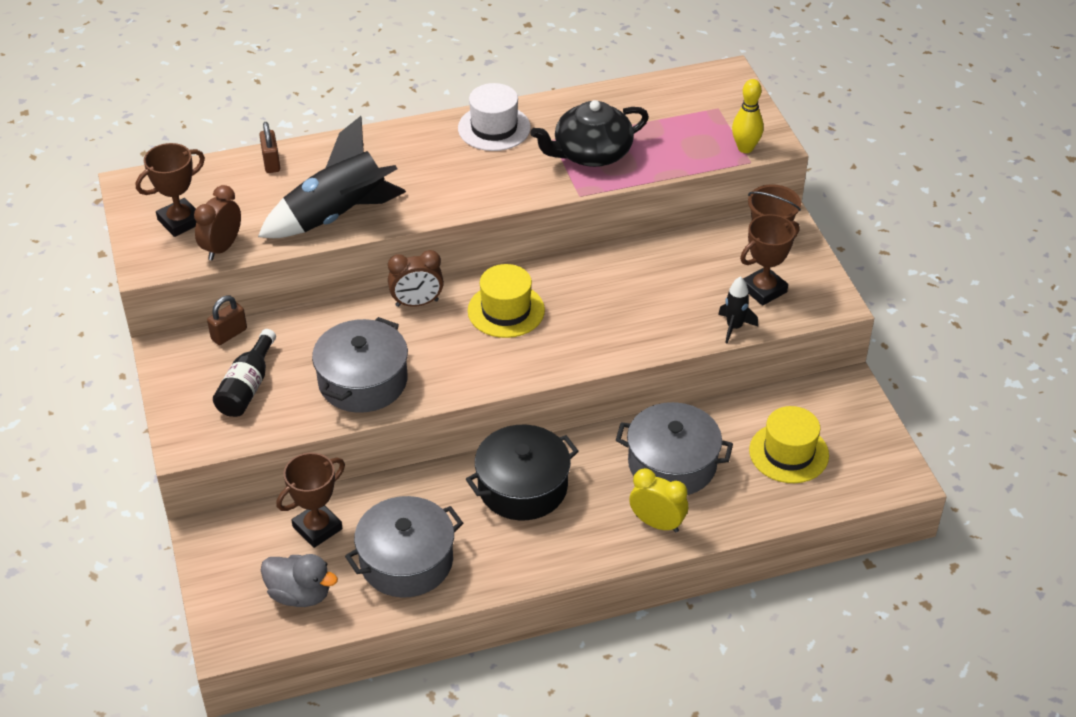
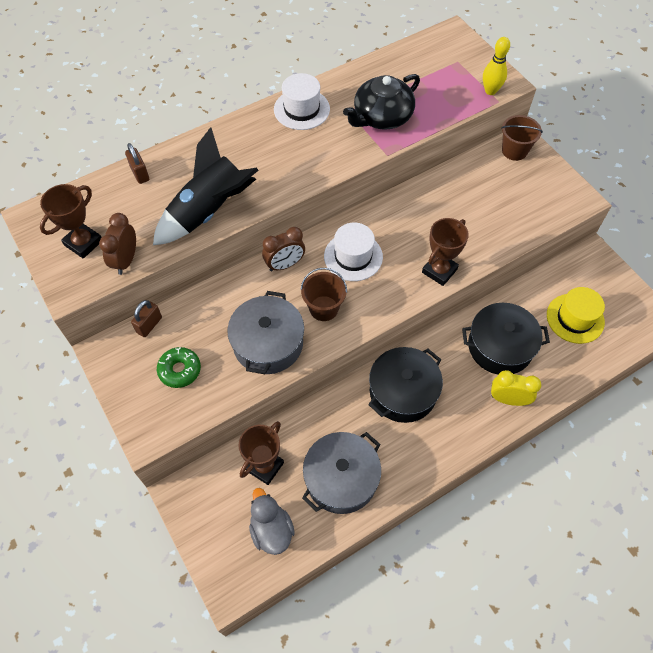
camera: 15 degrees left, 15 degrees up
(247, 387) = (180, 370): black bottle -> green donut
(300, 594) = (271, 530): grey duck -> grey duck turned 120 degrees counterclockwise
(446, 358) = (324, 308): none -> brown bucket
(506, 310) = (353, 256): yellow hat -> white hat
(672, 464) = (500, 347): grey pot -> black pot
(734, 327) = (521, 234): black rocket -> none
(763, 290) = (528, 199): brown trophy -> brown trophy (439, 271)

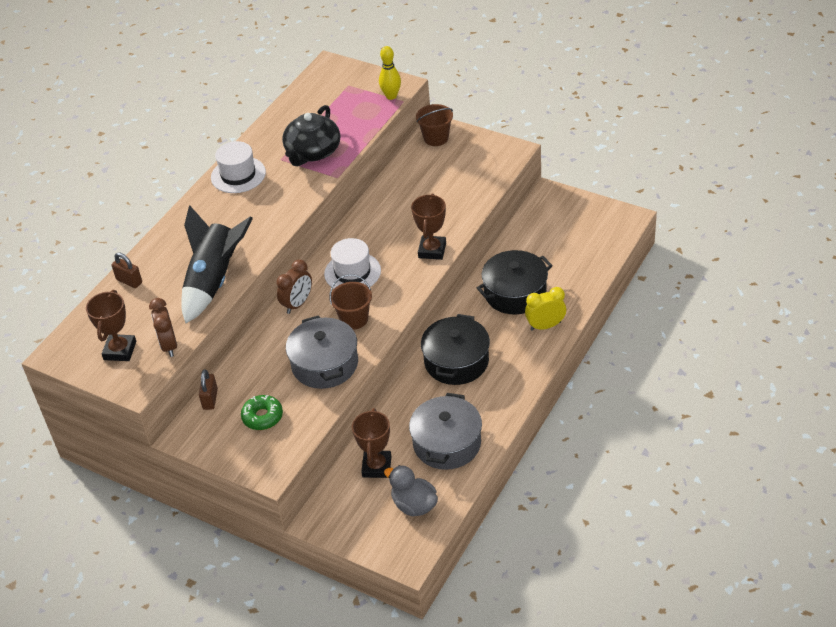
camera: 25 degrees left, 15 degrees down
(575, 318) = (562, 246): yellow hat -> none

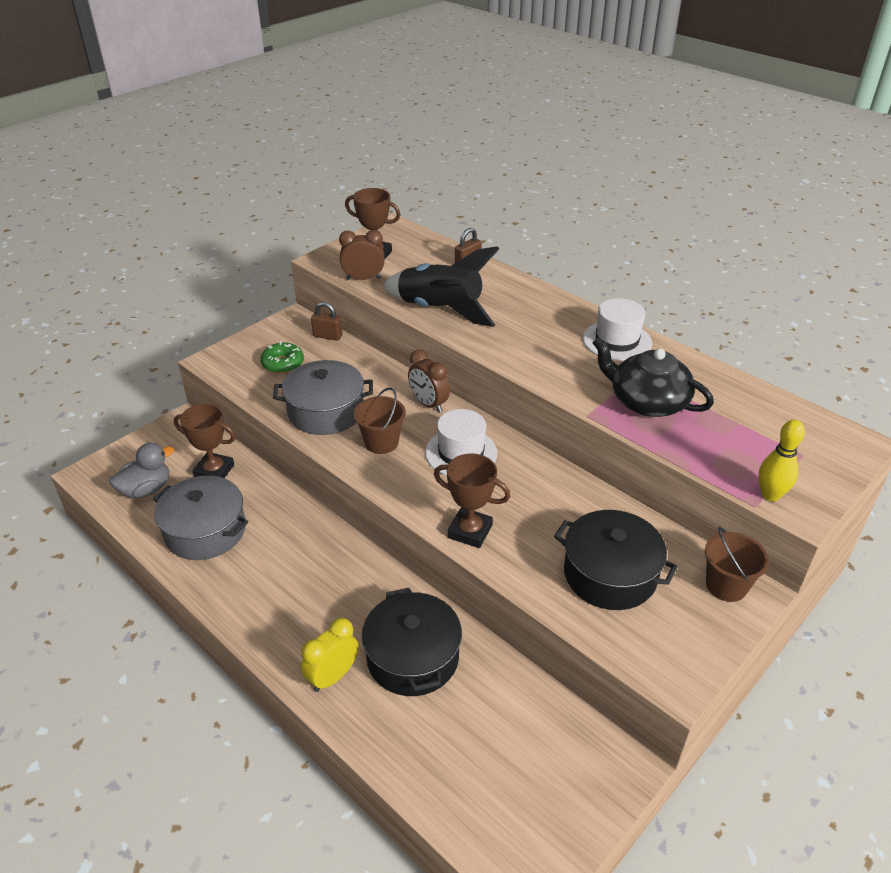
camera: 100 degrees right, 5 degrees down
(456, 361) = (321, 565): black pot -> black pot (610, 574)
(545, 326) = (333, 676): yellow clock -> yellow clock turned 135 degrees counterclockwise

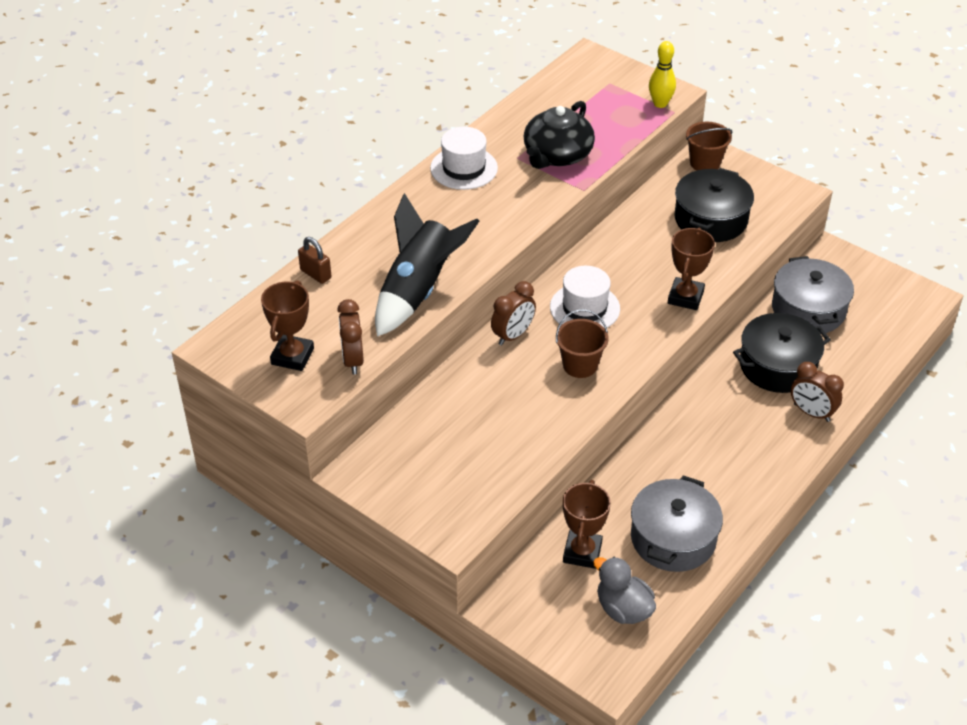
camera: 95 degrees left, 5 degrees up
(283, 363) = (453, 467): green donut -> none
(326, 411) = (537, 415): grey pot -> grey pot (808, 309)
(328, 336) = (391, 434): brown padlock -> none
(333, 676) = (811, 413): yellow clock -> brown clock

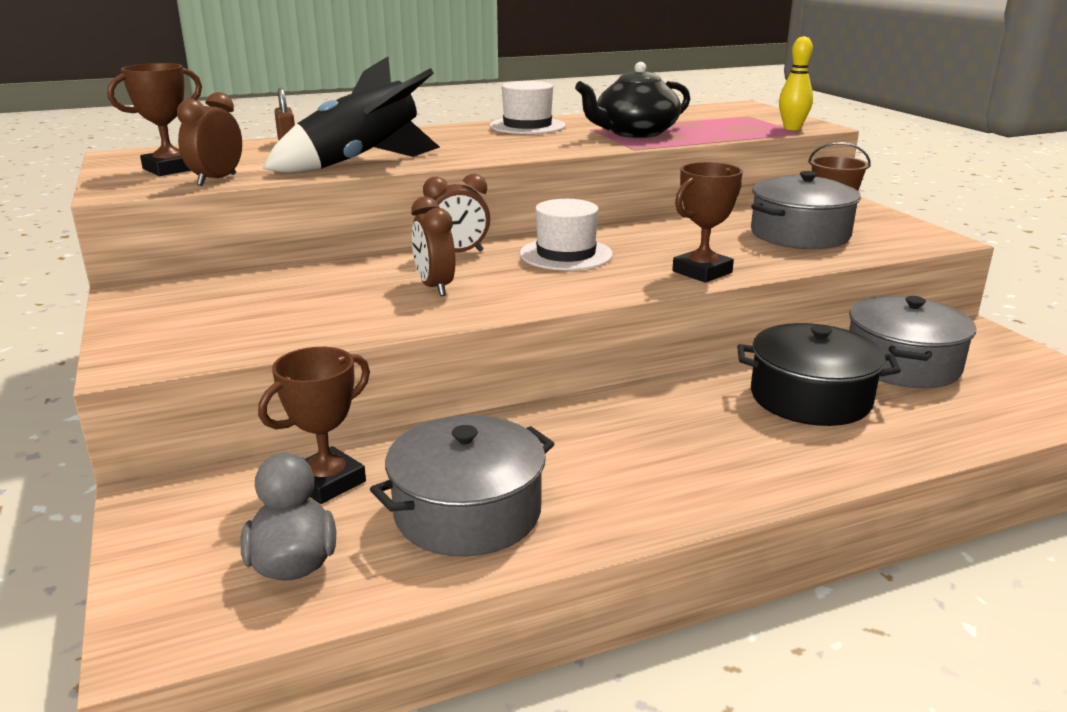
camera: 30 degrees right, 20 degrees down
(580, 365) = (501, 286): brown bucket -> none
(710, 219) = (800, 234): black pot -> grey pot
(811, 413) = (824, 453): brown clock -> brown clock (435, 287)

